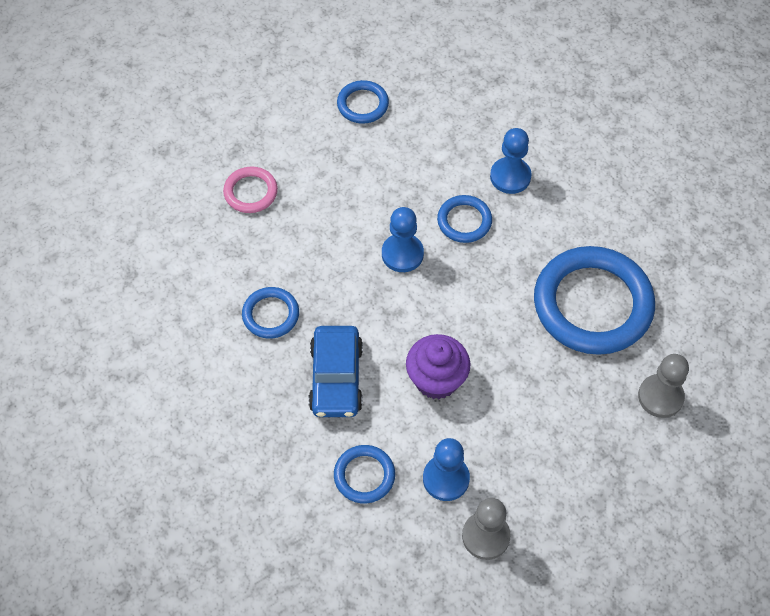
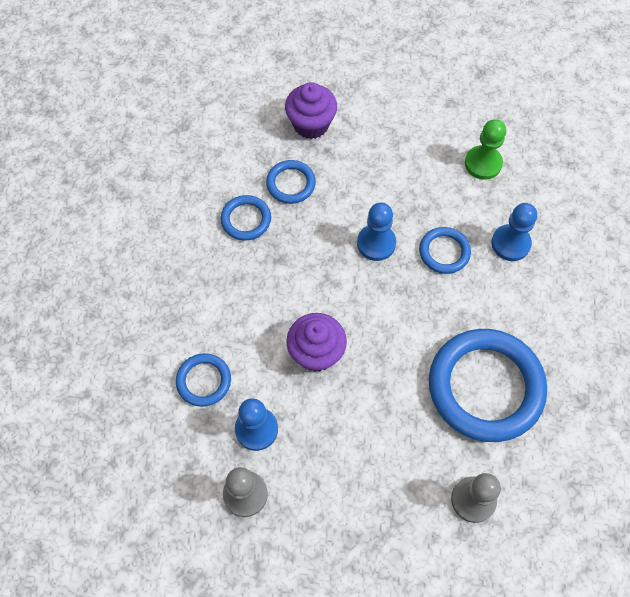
camera: 40 degrees right, 5 degrees up
(250, 192) = (311, 124): pink ring -> purple cupcake
(336, 378) = (248, 297): blue car -> none
(362, 104) = (447, 115): blue ring -> blue ring (291, 184)
(429, 126) = (483, 163): none -> green pawn

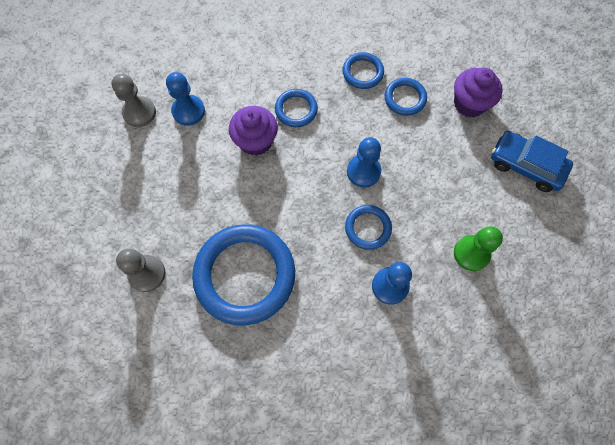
camera: 80 degrees right, 5 degrees up
(204, 381) = (221, 70): blue ring -> blue ring (296, 110)
(393, 93) = (526, 165): none -> blue car

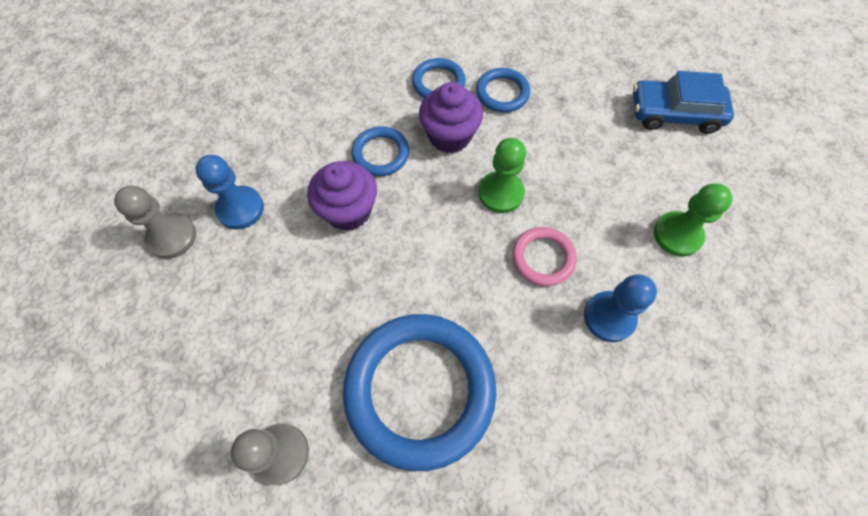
camera: 25 degrees left, 5 degrees down
(363, 171) = (501, 193): blue pawn -> green pawn
(368, 228) = (543, 258): blue ring -> pink ring
(469, 104) = (576, 72): purple cupcake -> purple cupcake (449, 136)

